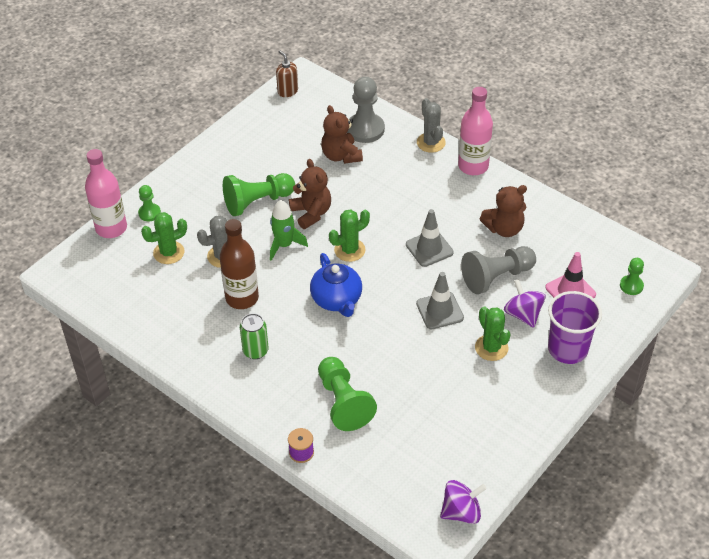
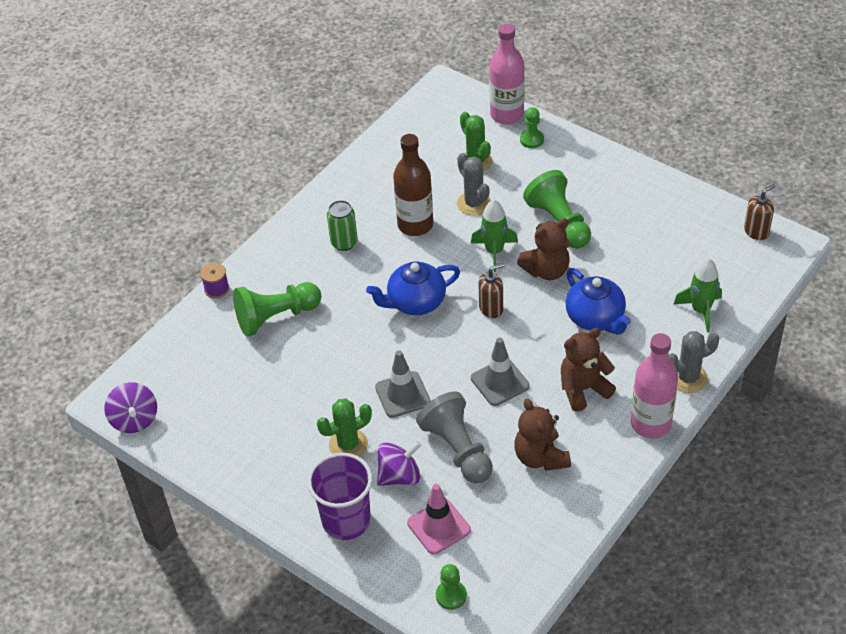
camera: 90 degrees right, 0 degrees up
(341, 156) = (648, 290): brown teddy bear -> brown teddy bear (583, 389)
(349, 250) = (491, 308): green cactus -> brown soap dispenser
(365, 129) = (700, 310): grey pawn -> green rocket
(367, 188) = (595, 318): none -> blue teapot

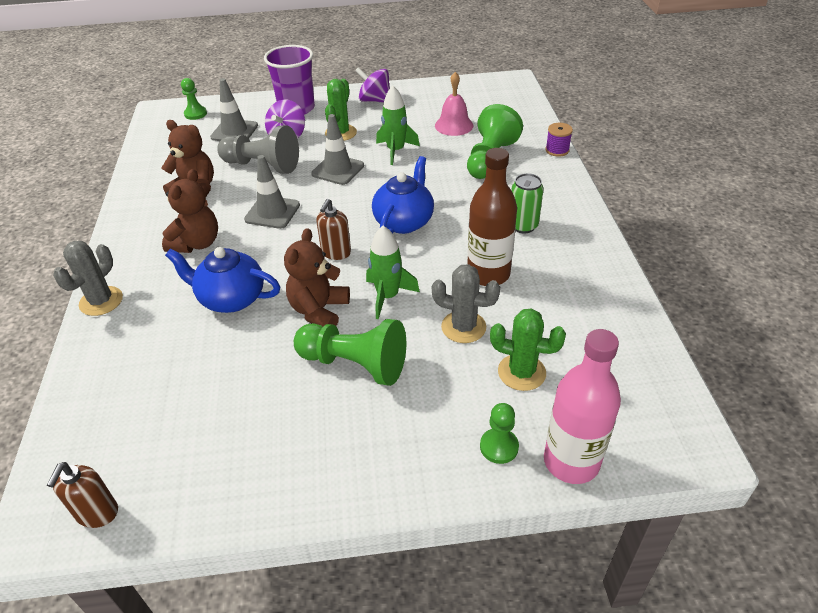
camera: 135 degrees right, 5 degrees down
(134, 420) = (484, 82): purple spinning top -> purple spinning top (374, 100)
(246, 378) = (454, 125): none -> pink bell
(439, 526) = (234, 131): pink traffic cone -> grey traffic cone
(651, 424) = (117, 252): pink bottle -> none
(700, 310) = (122, 368): green rocket -> green rocket (395, 151)

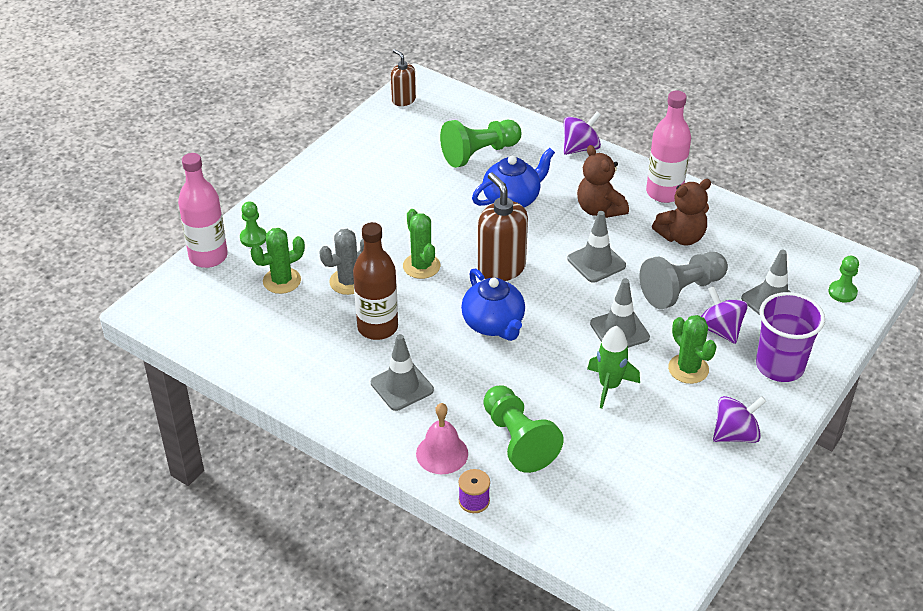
camera: 130 degrees right, 0 degrees up
(101, 301) = (580, 148): grey cactus -> purple spinning top
(139, 223) = (664, 192): none -> pink bottle
(319, 310) = (449, 230): brown teddy bear -> none
(336, 252) = (501, 268): brown soap dispenser -> brown soap dispenser, size x1.71
(354, 364) = (383, 220): green pawn -> green pawn (479, 153)
(387, 297) = (421, 266): green rocket -> green cactus
(454, 125) = (610, 459): pink bell -> pink bell (442, 453)
(523, 226) = (402, 386): green can -> grey traffic cone

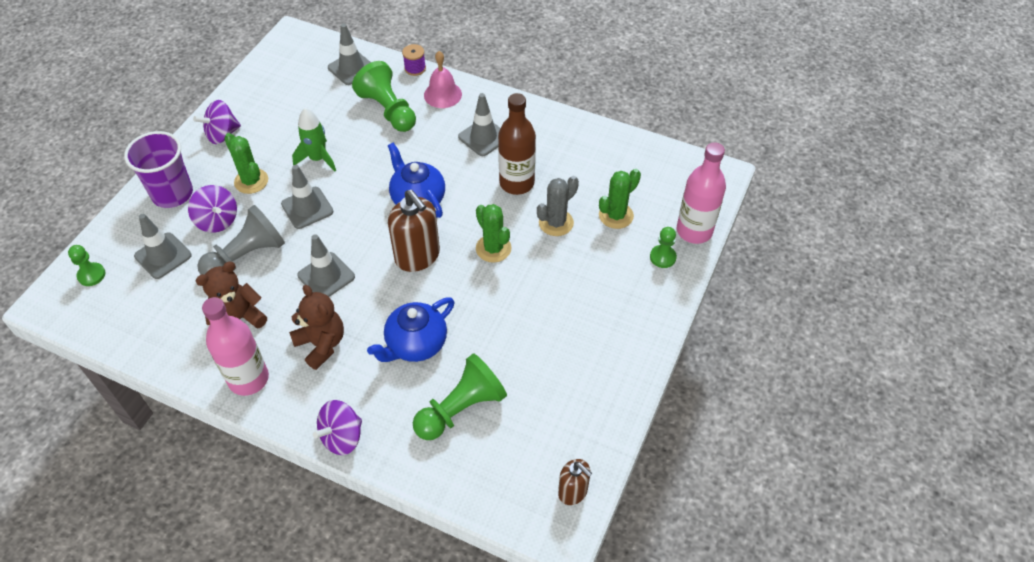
camera: 170 degrees right, 10 degrees up
(565, 514) = (351, 68): none -> grey traffic cone

